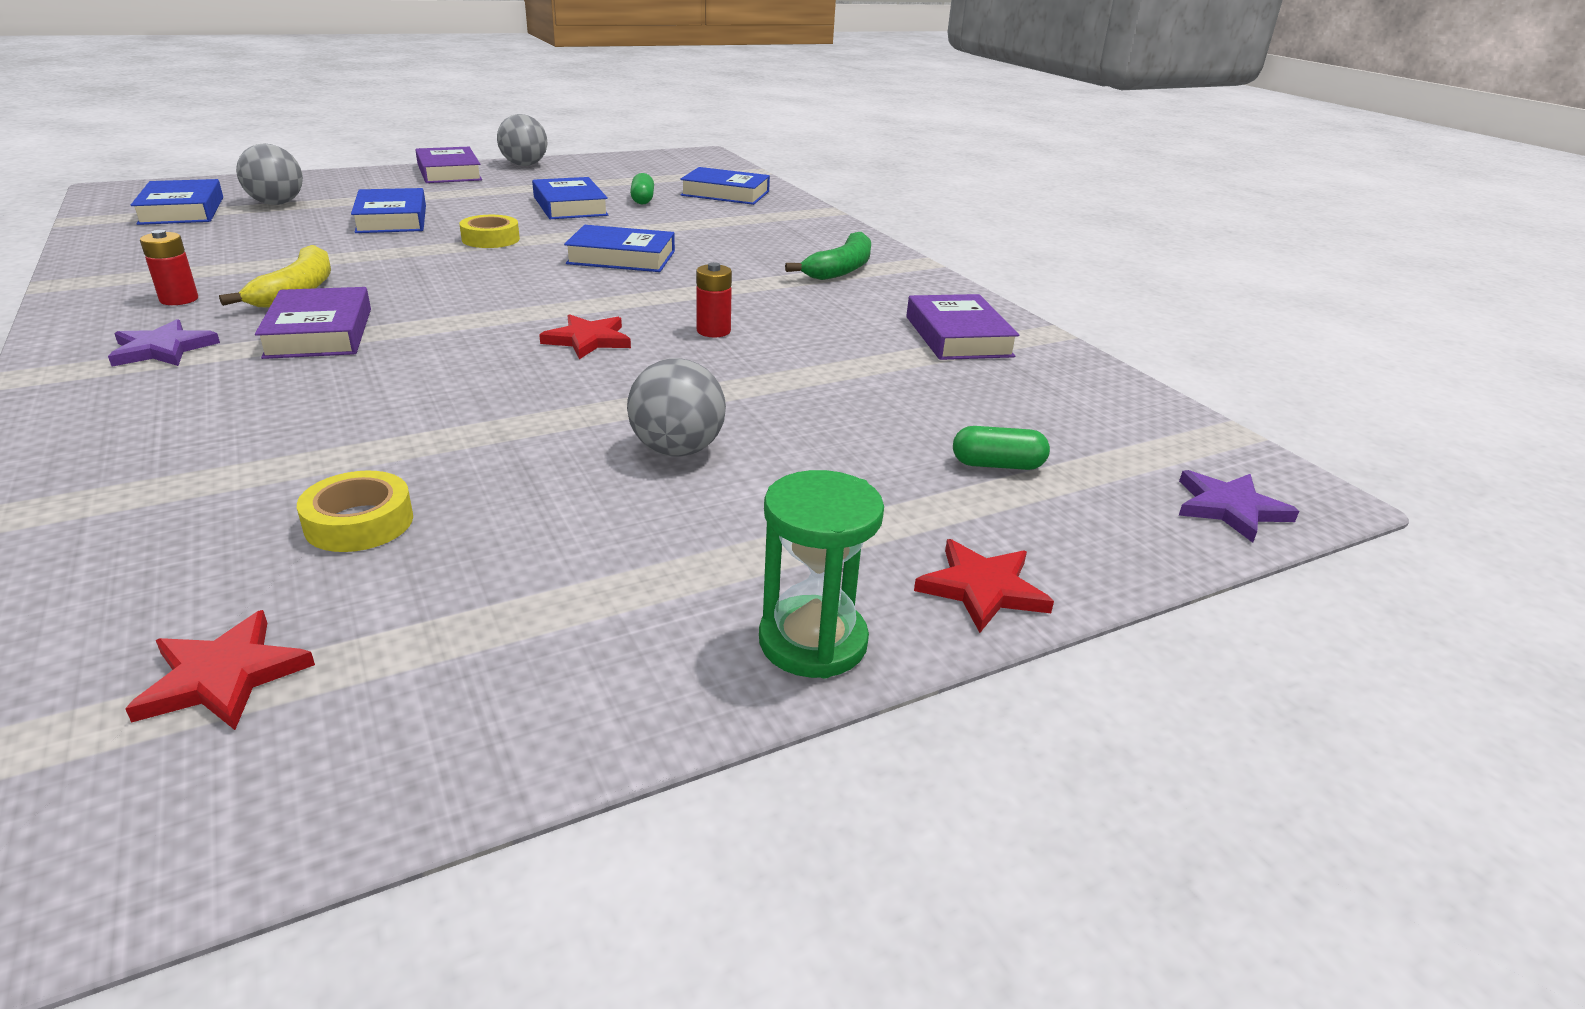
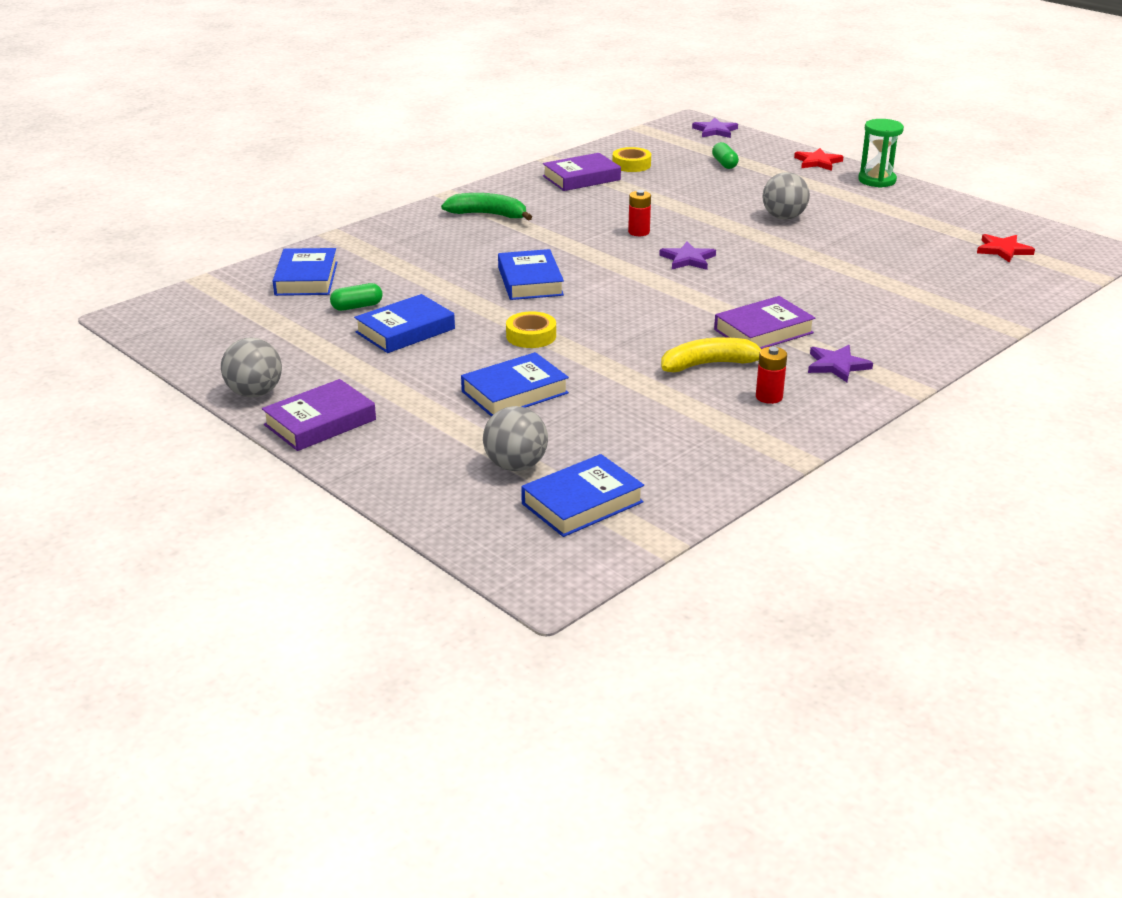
camera: 105 degrees left, 0 degrees up
(359, 522) = (910, 258): yellow tape -> yellow tape (631, 165)
(588, 340) = (688, 259): red star -> purple star

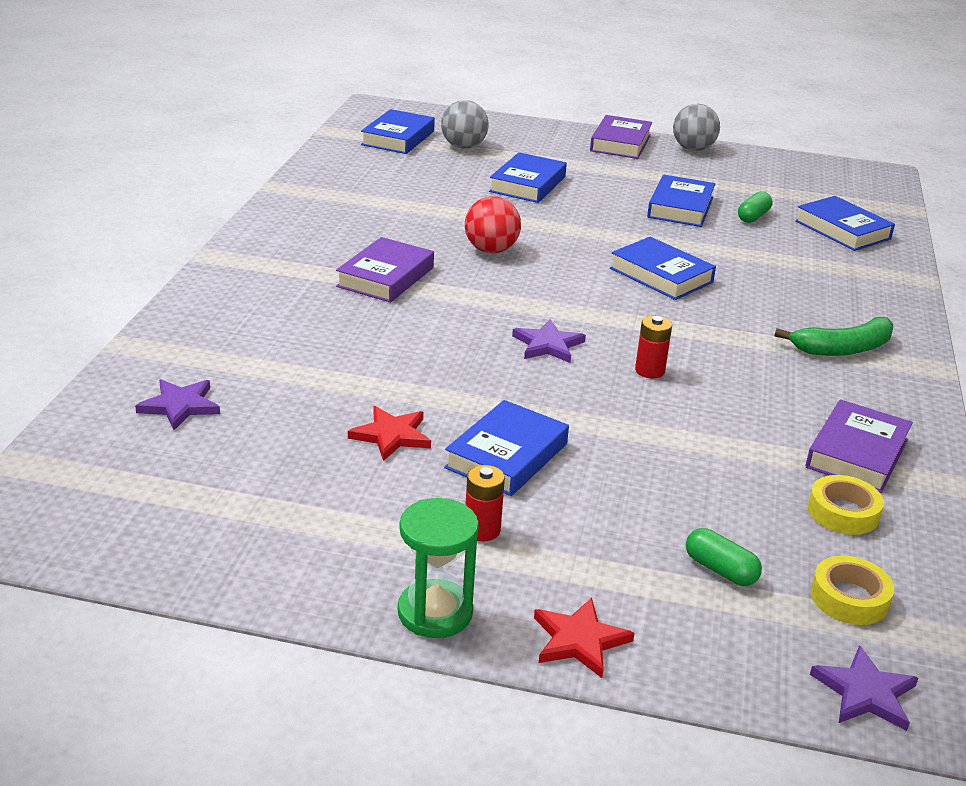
camera: 145 degrees right, 0 degrees up
(531, 336) = (579, 225): yellow tape -> yellow tape (849, 598)
(644, 333) = (491, 250): none -> red ball
(710, 364) = (404, 236): yellow banana -> none
(769, 397) = (332, 221): red battery -> red battery (482, 530)
(783, 217) = (506, 456): grey ball -> blue book
(837, 365) = (292, 260): purple star -> purple star (180, 406)
(1003, 250) = (156, 480): red star -> red star (391, 435)

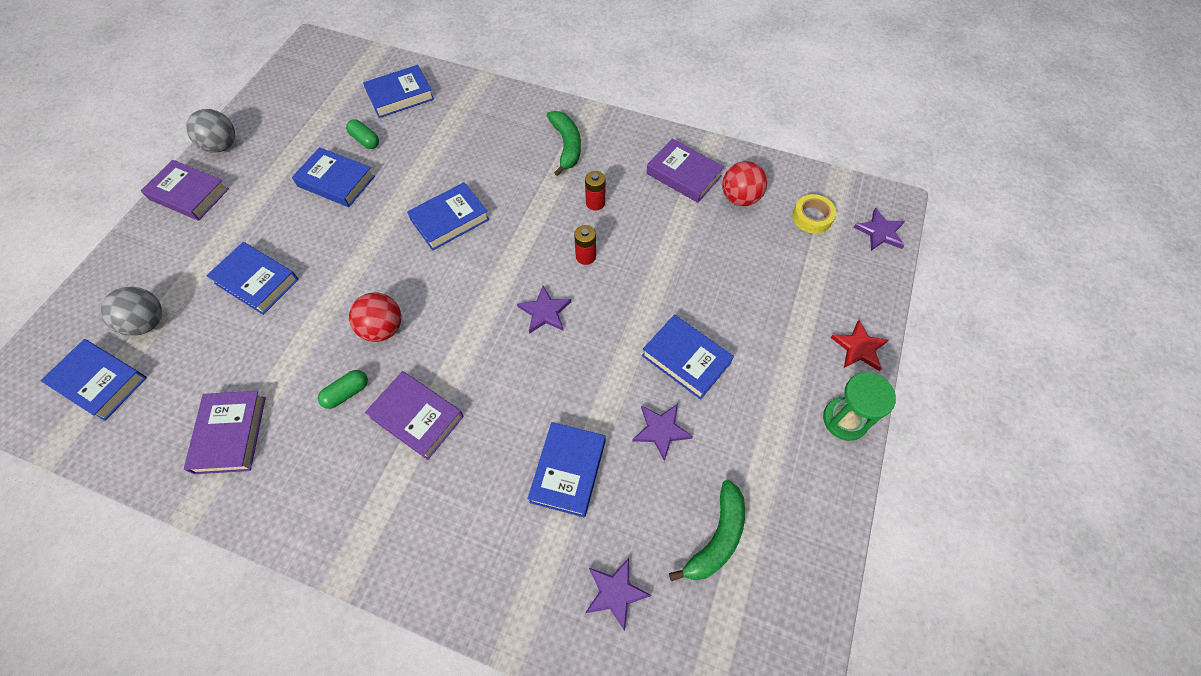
camera: 80 degrees left, 30 degrees up
(242, 480) = (717, 538): none -> green banana
(329, 370) = (568, 471): none -> blue book
(354, 193) = (230, 434): none -> purple book
(391, 435) = (661, 430): red star -> purple star
(482, 530) = (766, 384): red battery -> red battery (595, 203)
(720, 570) = (794, 268): green capsule -> green capsule (347, 393)
(843, 512) = (740, 198): yellow tape -> red ball

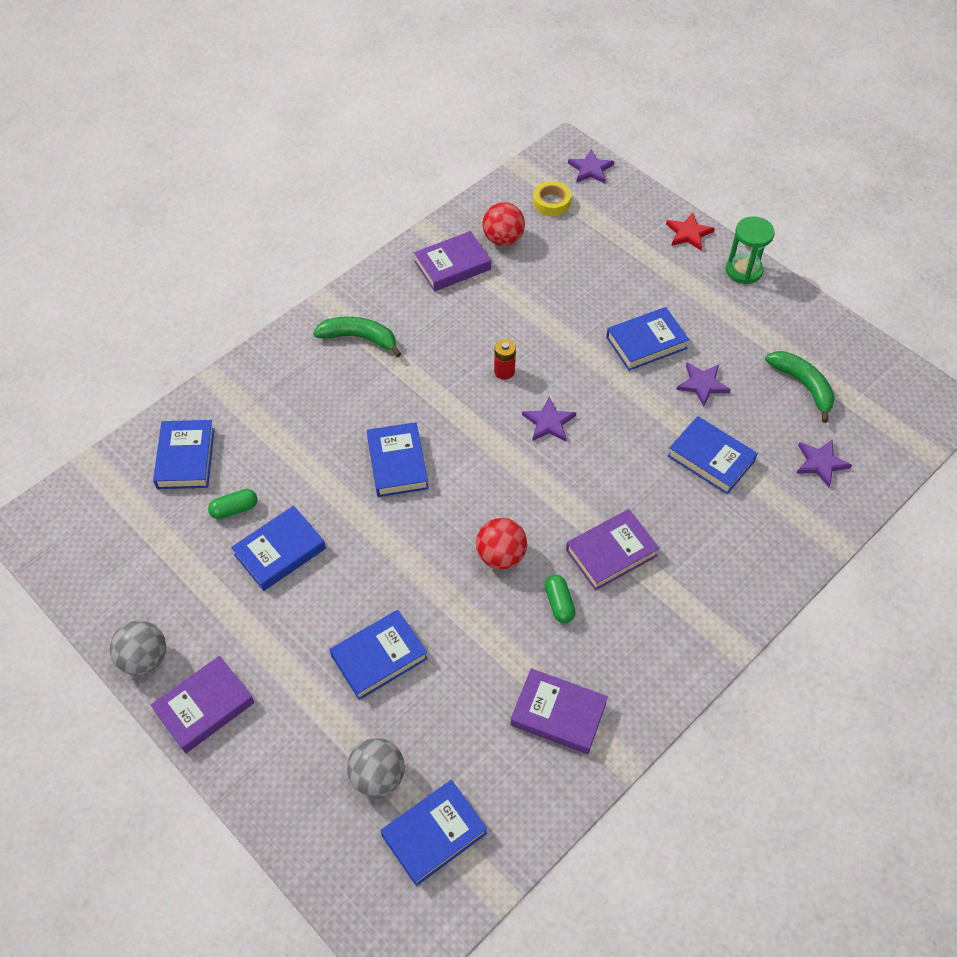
camera: 65 degrees left, 5 degrees down
(595, 203) = (446, 342): red battery -> none

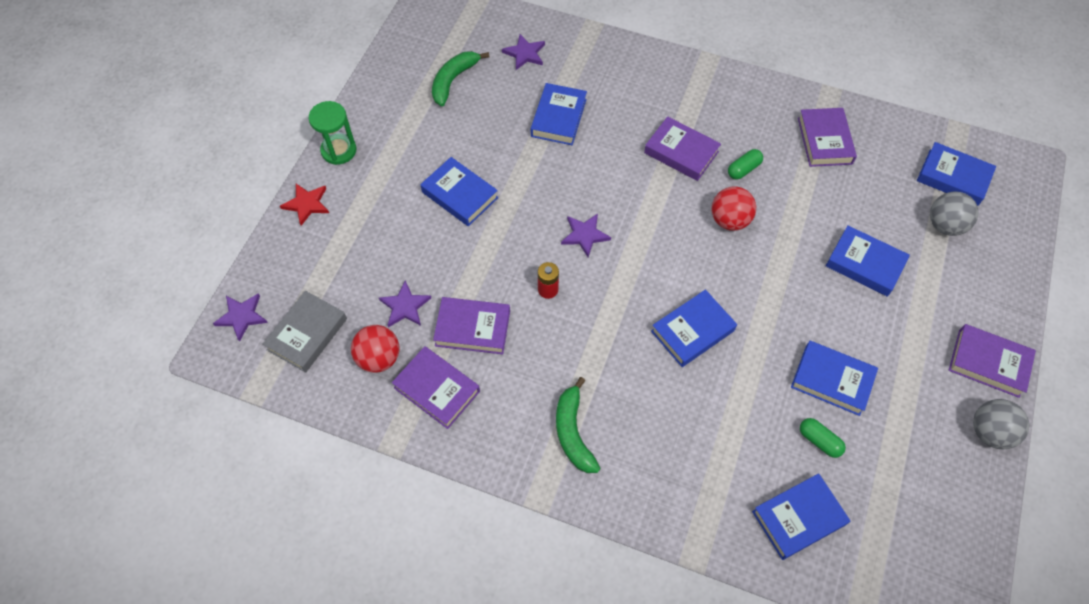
camera: 115 degrees left, 5 degrees up
(495, 306) = (472, 328): none -> purple book
(551, 202) = (307, 334): yellow tape -> grey book
(702, 384) = (486, 143): purple star -> purple star (405, 306)

